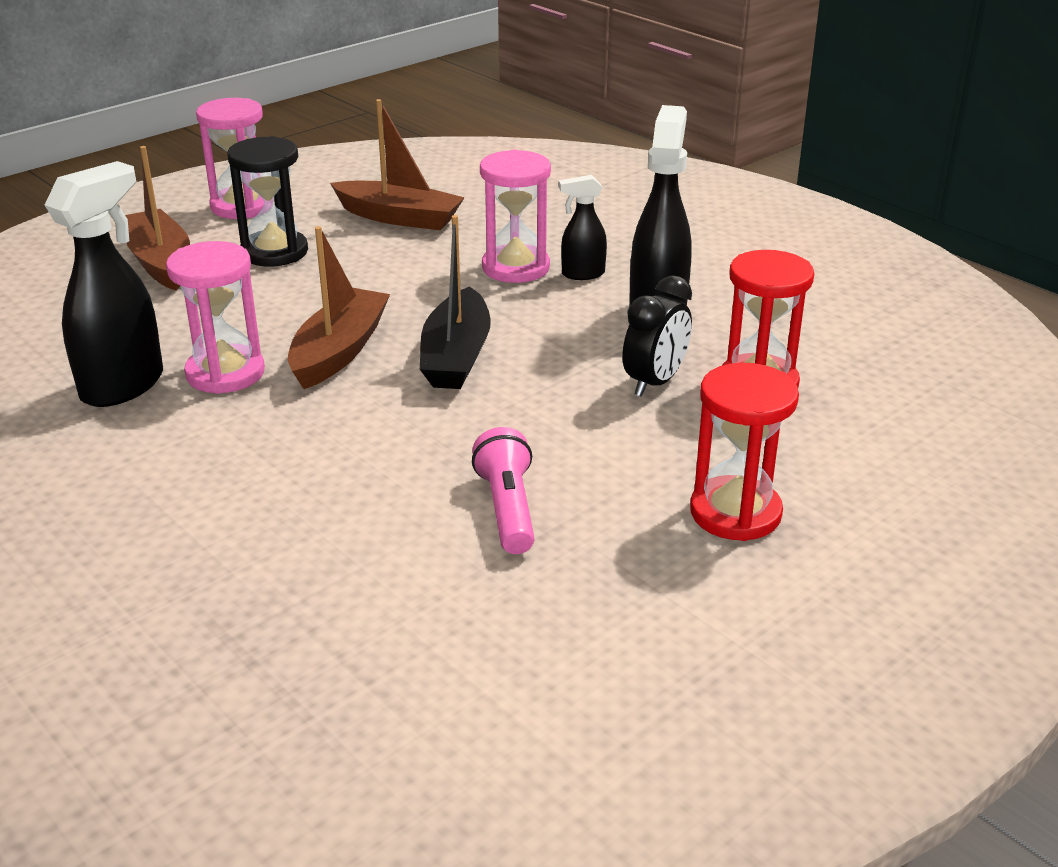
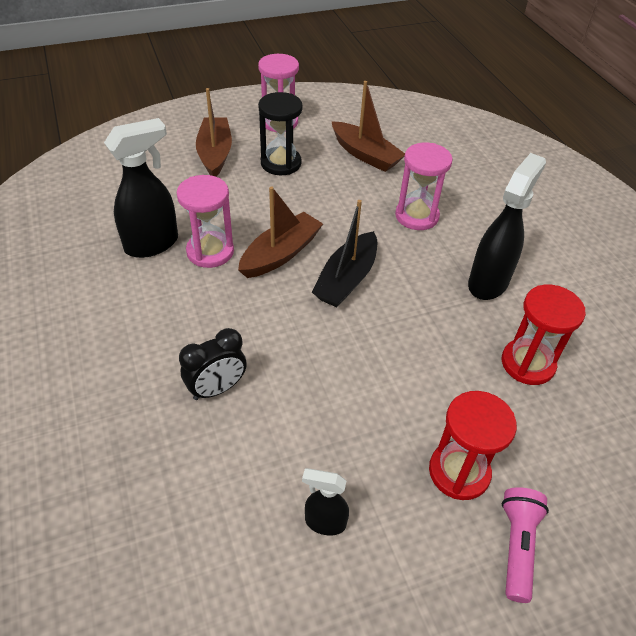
camera: 20 degrees right, 15 degrees up
(507, 509) = (318, 416): pink flashlight -> pink flashlight (517, 546)
(582, 274) = (456, 233): black spray bottle -> black spray bottle (324, 522)
(655, 382) = (459, 341): black clock -> black clock (217, 389)

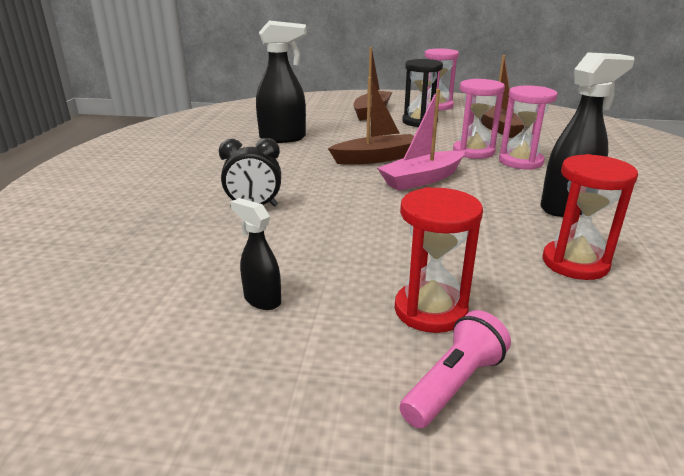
camera: 30 degrees right, 20 degrees down
(210, 251) = (321, 148): pink hourglass -> pink hourglass (473, 152)
(346, 279) = (422, 179): black boat -> pink boat

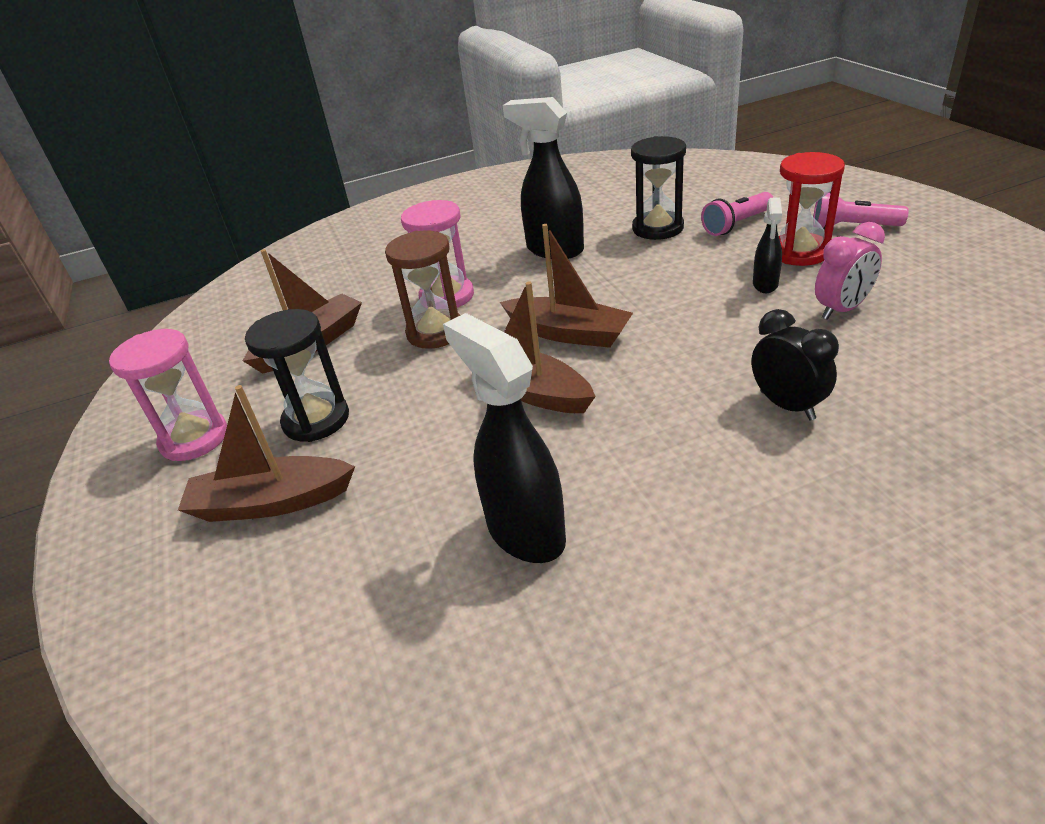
camera: 115 degrees left, 10 degrees up
(262, 300) = (904, 311): black spray bottle -> black spray bottle (765, 285)
(308, 274) = (841, 310): none -> pink clock
(422, 179) = (568, 333): pink boat -> brown boat
(473, 152) = (435, 332): pink hourglass -> brown hourglass
(542, 308) = (736, 224): none -> pink flashlight
(575, 263) = (657, 228): red hourglass -> black hourglass

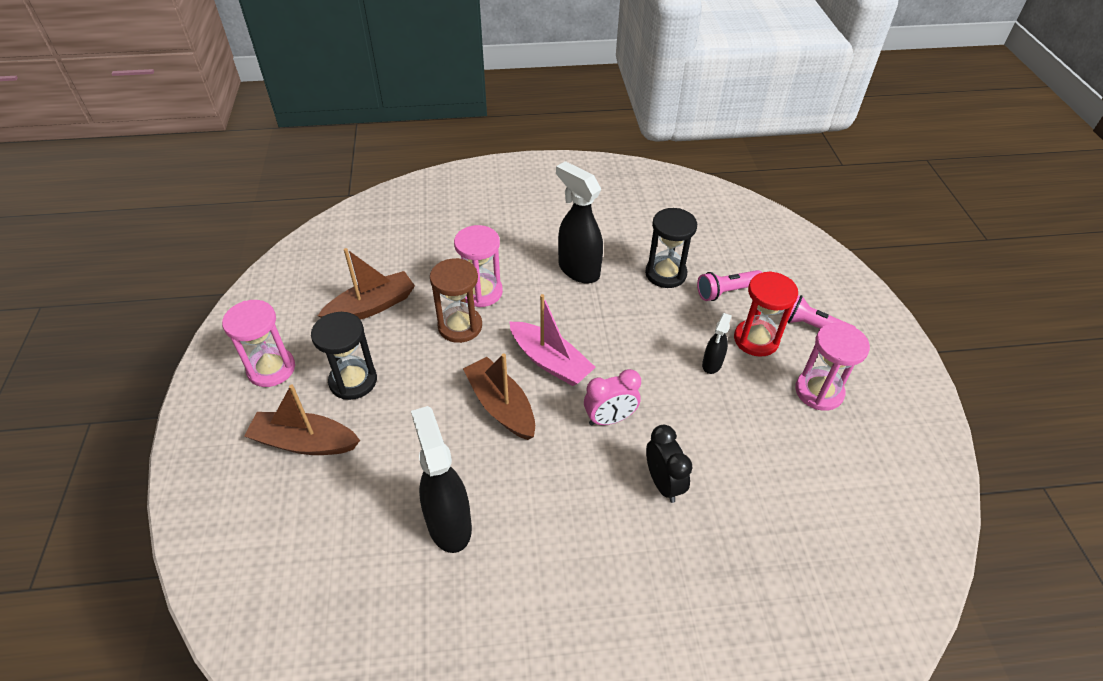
camera: 10 degrees right, 10 degrees up
(568, 333) = (550, 361): brown boat -> pink boat
(841, 310) = (751, 409): pink clock -> pink clock (609, 419)
(905, 275) = (819, 391): none -> pink hourglass

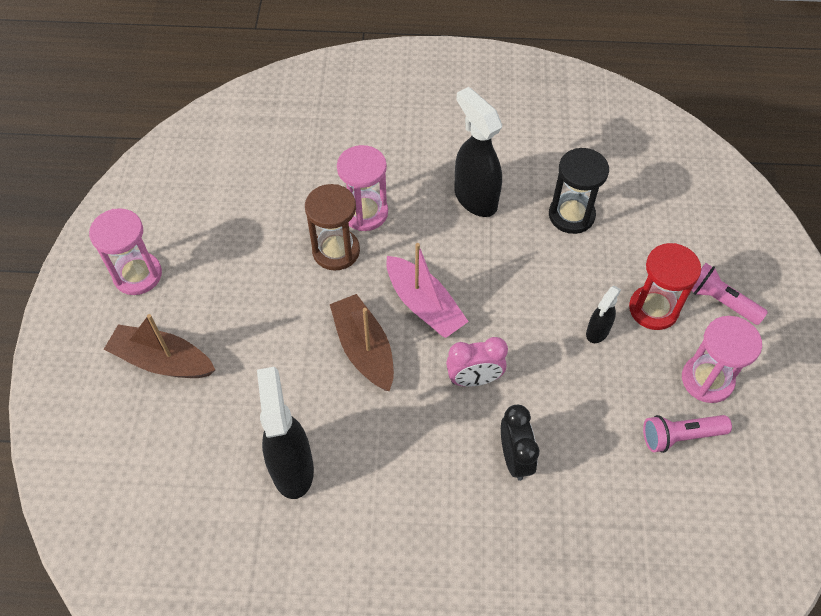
camera: 10 degrees right, 10 degrees up
(353, 381) = (218, 300): black hourglass -> none
(372, 306) = (247, 216): brown boat -> none
(726, 291) = (635, 246): pink flashlight -> pink flashlight (680, 436)

